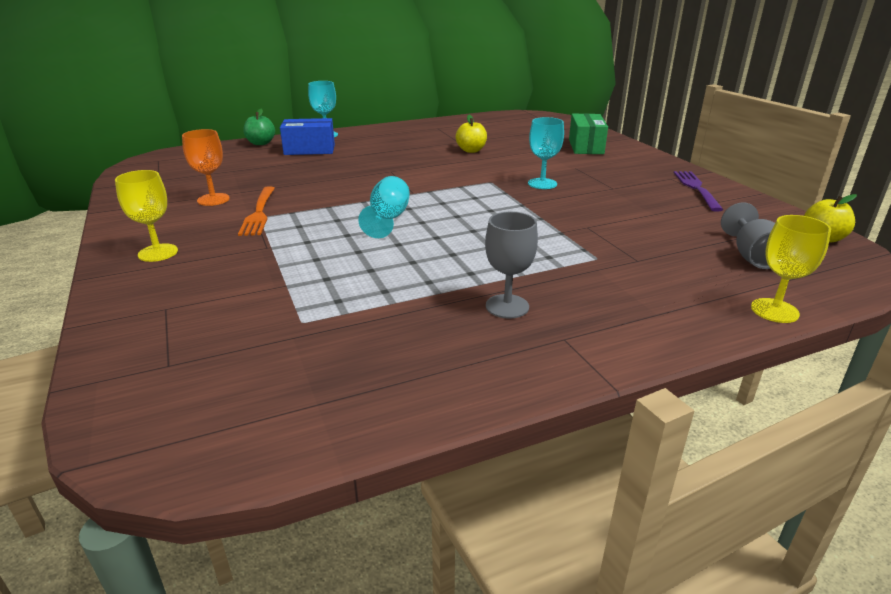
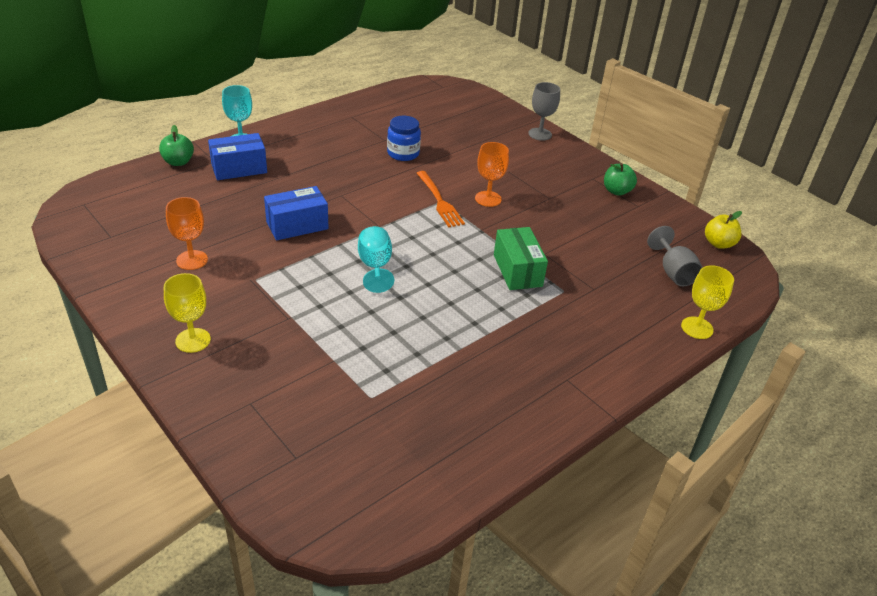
camera: 20 degrees left, 10 degrees up
(259, 213) = (251, 273): orange fork -> orange fork (439, 201)
(332, 186) = (297, 225): none -> blue box
(471, 150) = (403, 153): yellow apple -> blue jar
(507, 306) = (516, 355): grey goblet -> grey goblet (540, 134)
(542, 184) = (488, 199): turquoise goblet -> orange goblet
(585, 147) = (507, 137): green box -> green box (517, 270)
(696, 189) = (616, 191): purple fork -> green apple

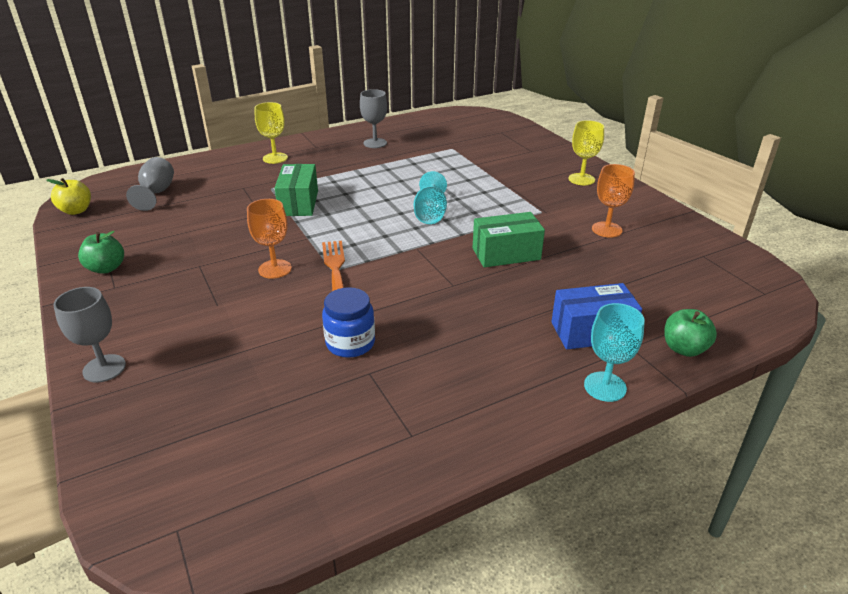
camera: 165 degrees left, 5 degrees down
(297, 225) = (506, 254): blue box -> green box
(488, 398) = (375, 143): none -> grey goblet
(697, 328) = (189, 162): yellow goblet -> yellow goblet (275, 158)

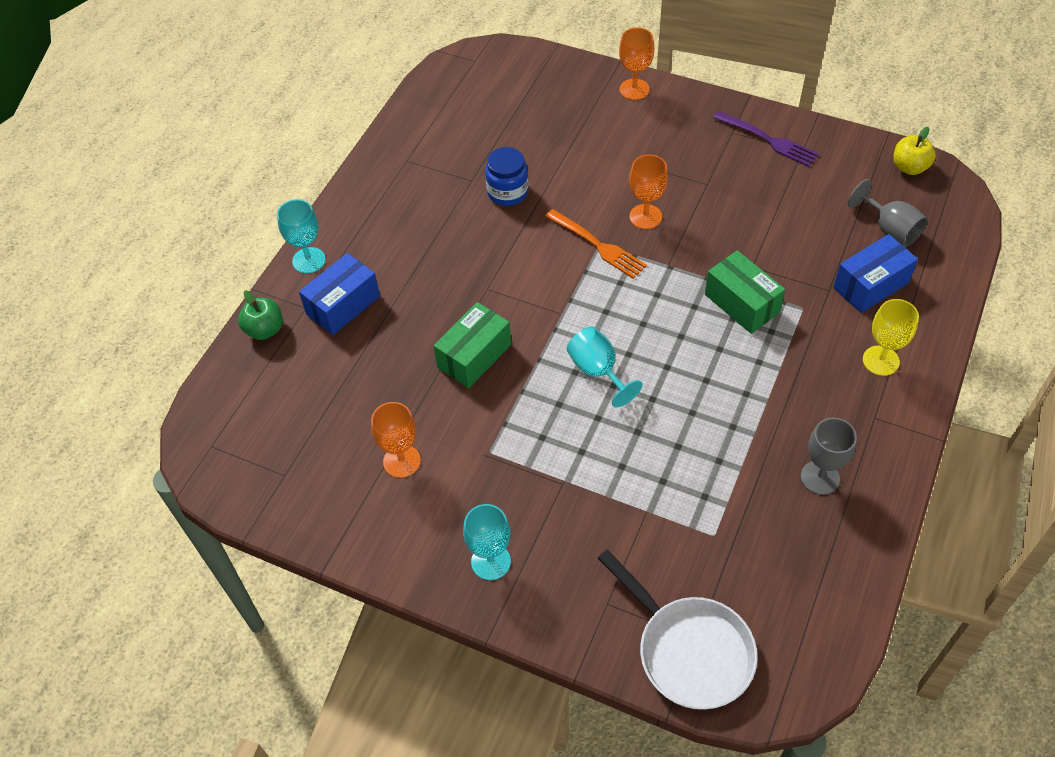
camera: 145 degrees right, 20 degrees up
(104, 368) = (634, 89): grey goblet -> orange goblet
(106, 268) = (768, 140): green apple -> purple fork
(219, 180) = (870, 285): none -> blue box
(508, 131) = (689, 651): none -> white pan
(581, 179) = (491, 561): yellow goblet -> turquoise goblet

